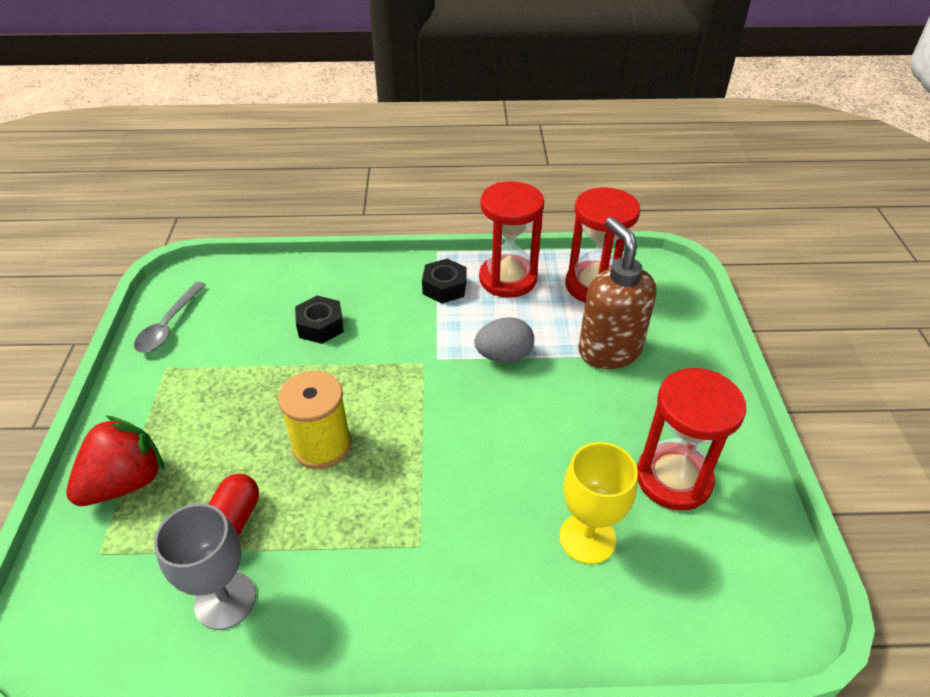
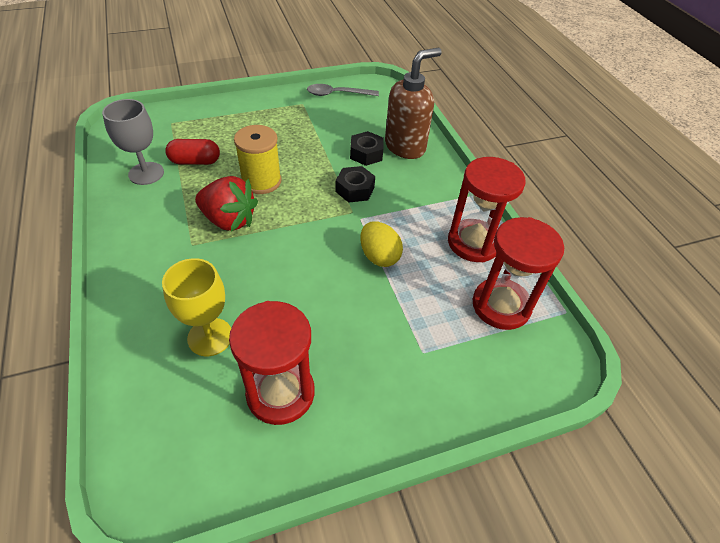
camera: 70 degrees right, 5 degrees up
(125, 482) = (216, 116): red strawberry -> red strawberry (229, 220)
(444, 287) = (440, 206): black nut -> black nut (355, 189)
(504, 356) = (379, 256): grey egg -> yellow egg
(609, 350) = (418, 328): brown soap dispenser -> brown soap dispenser (405, 147)

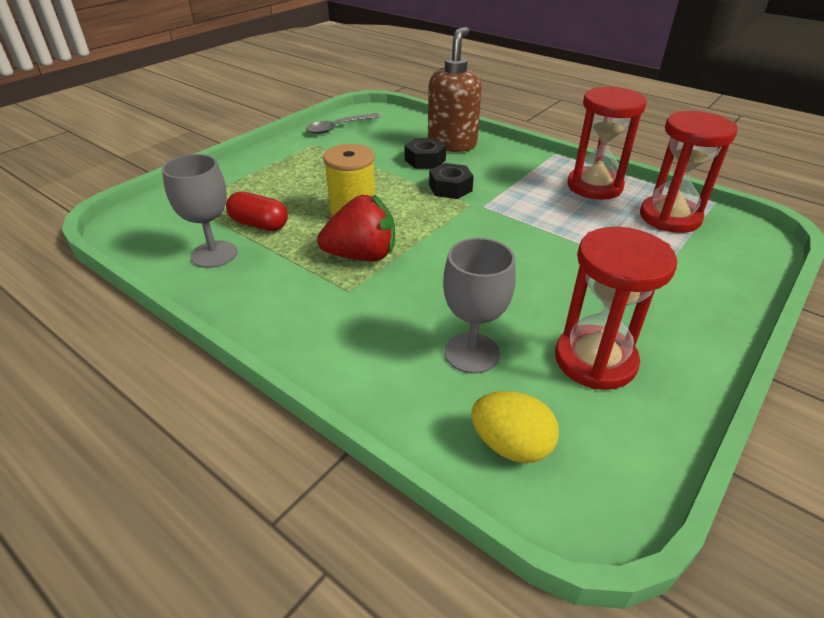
camera: 30 degrees left, 10 degrees down
(195, 161) = (259, 224): red capsule -> red capsule turned 60 degrees clockwise
(210, 337) = (472, 353): yellow goblet -> grey goblet
(379, 256) = (536, 225): yellow egg -> yellow egg (511, 445)

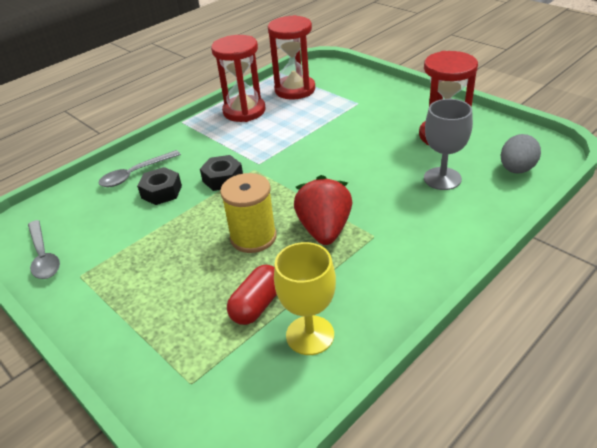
camera: 80 degrees left, 0 degrees up
(214, 254) = (310, 335): grey goblet -> yellow goblet
(452, 144) = (135, 174): brown soap dispenser -> grey spoon
(511, 445) = (516, 169): yellow egg -> grey egg

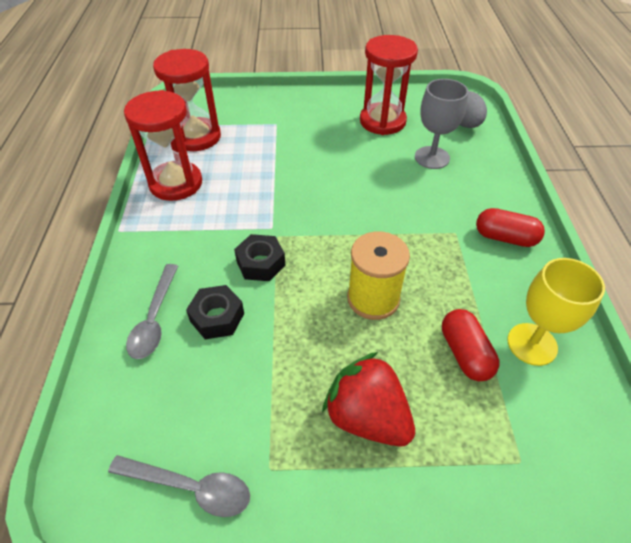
camera: 50 degrees left, 10 degrees up
(324, 230) = (416, 252): red strawberry -> red strawberry (367, 416)
(408, 262) = (505, 238): none -> red capsule

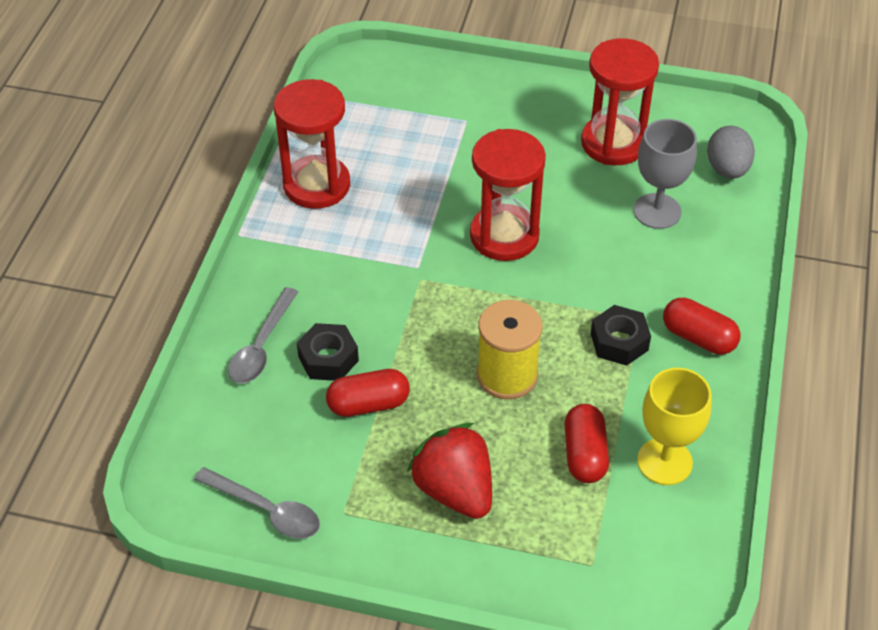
camera: 15 degrees right, 0 degrees up
(197, 137) = (357, 122): red hourglass -> red hourglass (504, 236)
(260, 263) = (392, 308): black nut -> black nut (619, 342)
(263, 351) = (368, 404): none -> red capsule

